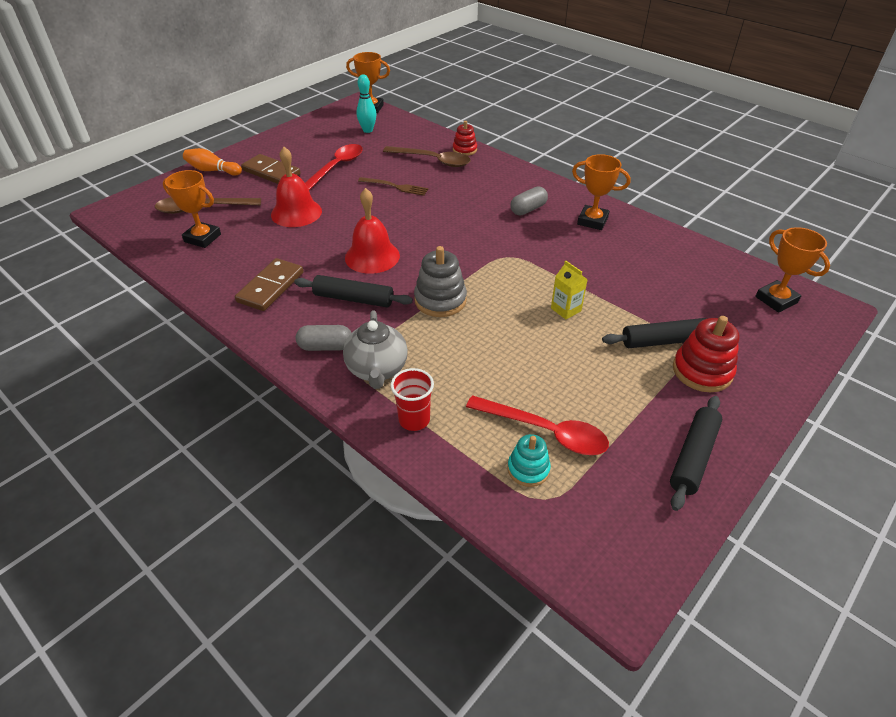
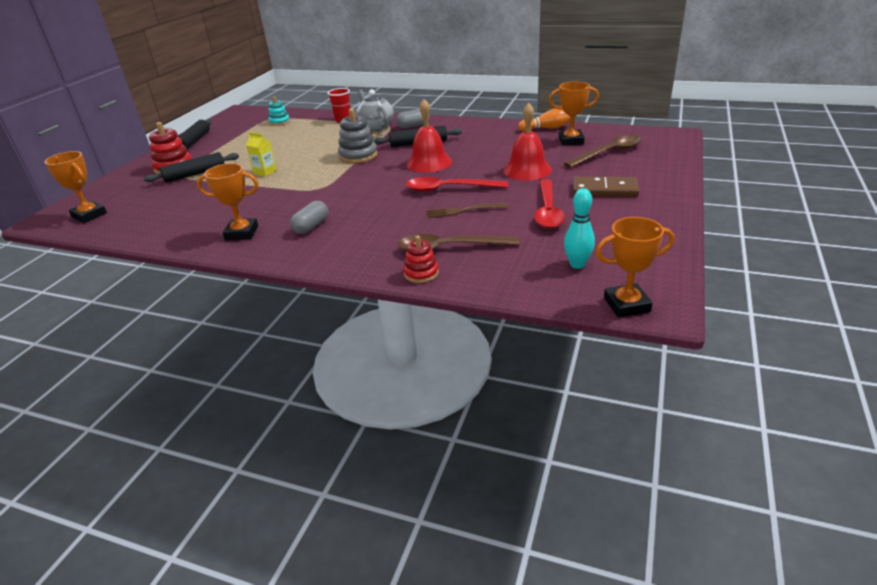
camera: 160 degrees right, 10 degrees down
(212, 170) = (662, 176): orange bowling pin -> orange bowling pin (547, 128)
(270, 287) = (480, 135): brown domino -> none
(545, 431) = (272, 131): red spoon -> red spoon (449, 189)

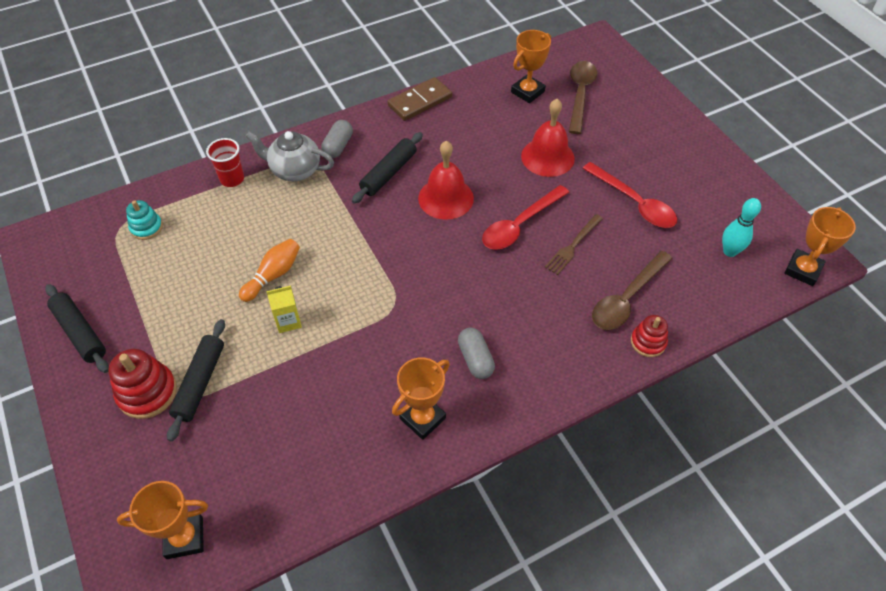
camera: 50 degrees left, 20 degrees up
(358, 156) = (354, 230): grey stacking toy -> none
(547, 128) = (481, 81): orange bowling pin -> orange bowling pin (273, 275)
(604, 190) = (639, 149): brown domino -> brown domino (420, 101)

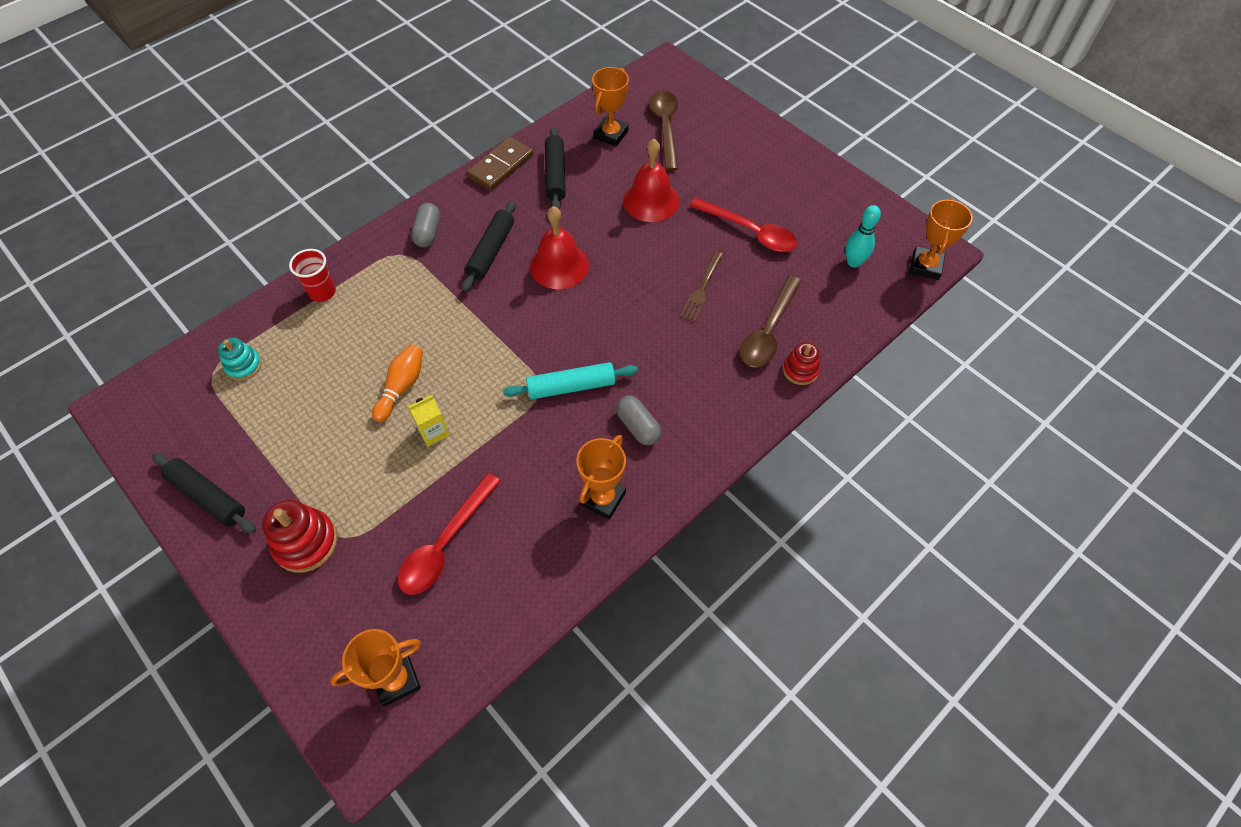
camera: 15 degrees left, 5 degrees up
(200, 382) = (360, 518): black rolling pin -> black rolling pin (555, 175)
(295, 170) = (389, 268): grey teapot -> none
(424, 308) = (571, 386): none -> turquoise rolling pin
(520, 225) = (643, 278): red spoon -> red spoon (445, 543)

